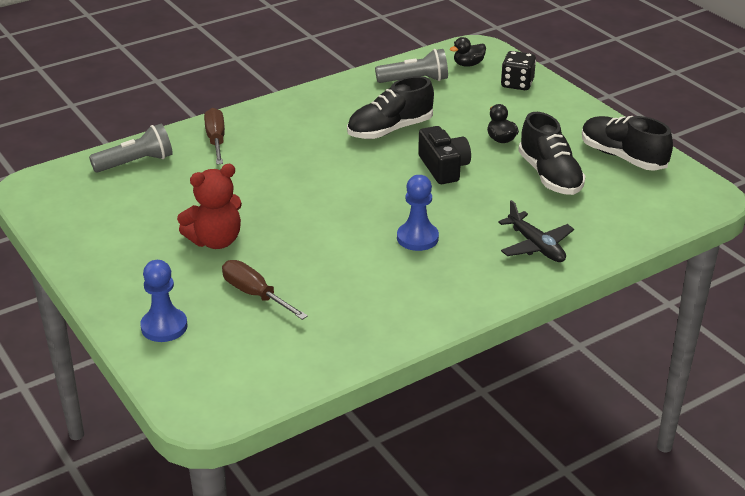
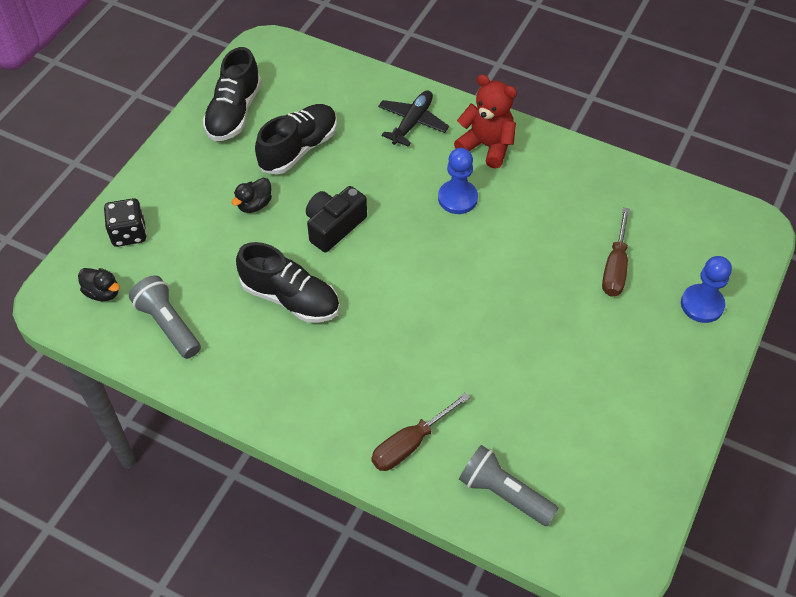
camera: 120 degrees left, 20 degrees up
(215, 241) = (572, 337): red teddy bear -> red teddy bear (487, 146)

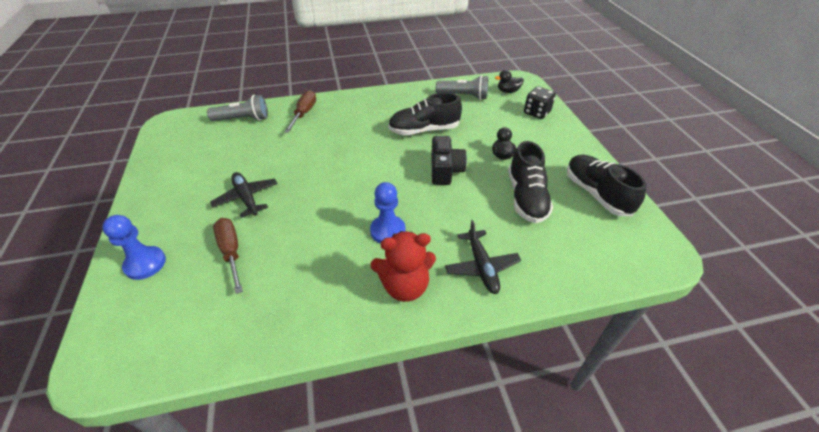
camera: 140 degrees right, 10 degrees down
(570, 327) = (246, 198): none -> black plane

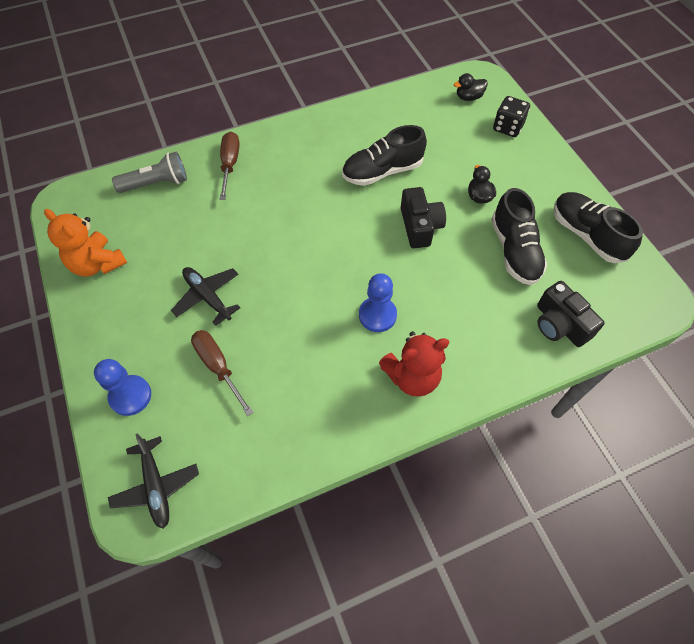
camera: 10 degrees left, 15 degrees up
(171, 164) = (97, 264): none -> orange teddy bear
(463, 96) = (417, 112): grey flashlight -> none
(481, 266) = (483, 342): black plane -> black plane (156, 486)
(560, 261) = (559, 324): none -> black camera

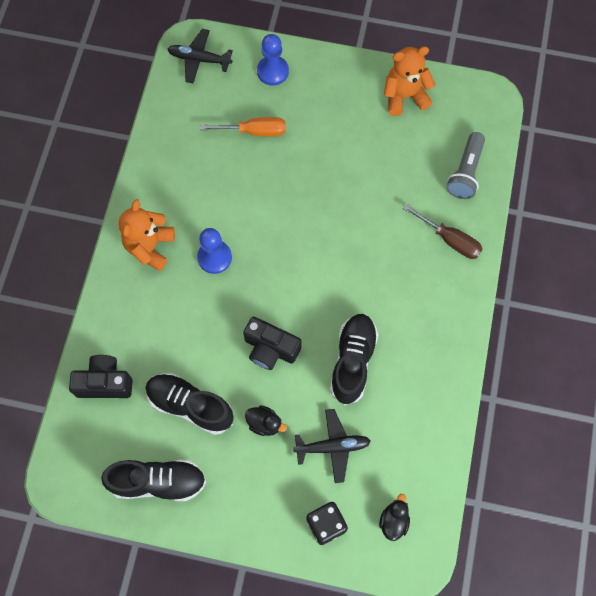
camera: 125 degrees right, 10 degrees up
(207, 297) = (318, 153): black plane -> black plane (332, 446)
(218, 367) = (254, 131): brown screwdriver -> orange screwdriver
(412, 377) = (150, 247): red teddy bear -> orange teddy bear

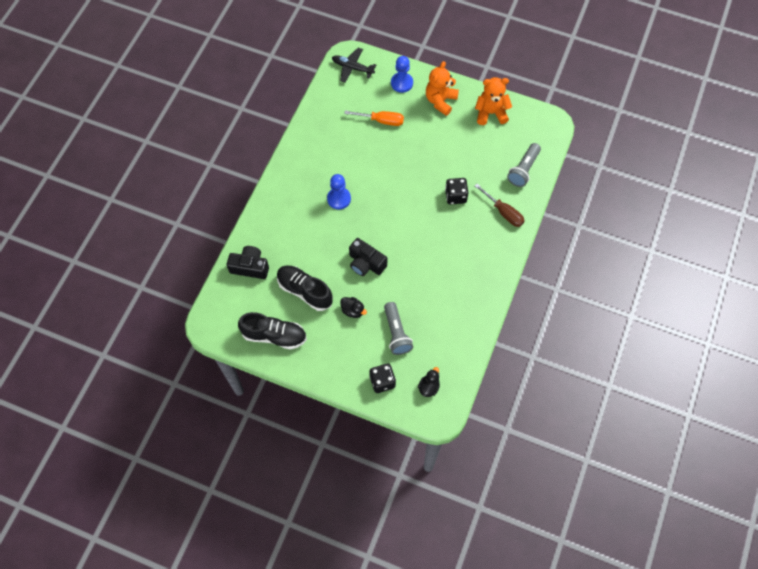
camera: 10 degrees right, 5 degrees down
(150, 247) = (296, 185): orange teddy bear -> orange teddy bear (440, 101)
(332, 446) = (396, 333): black plane -> grey flashlight
(352, 361) = (420, 280): black shoe -> none
(378, 226) = (455, 196): none -> black dice

